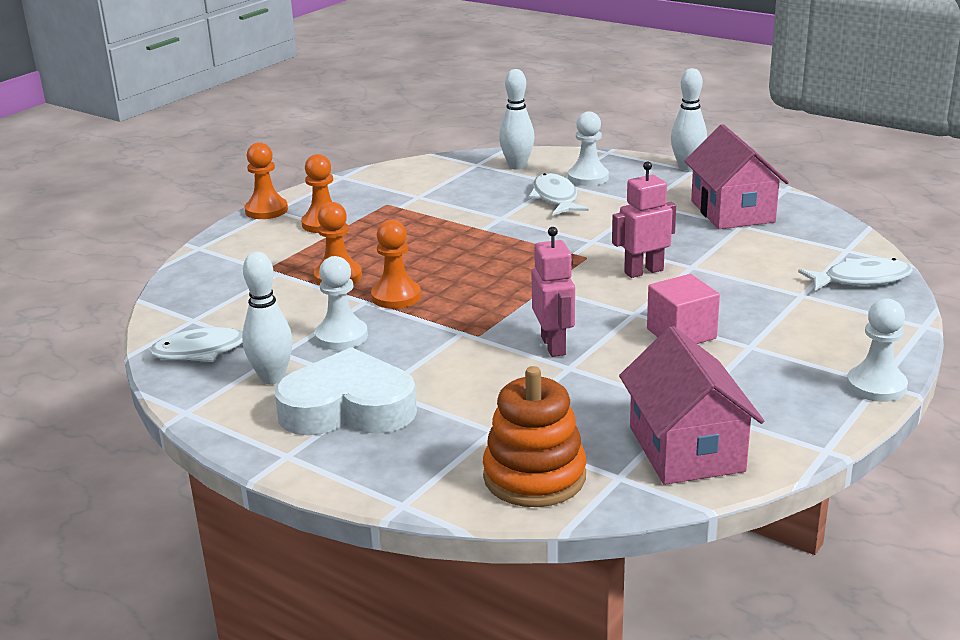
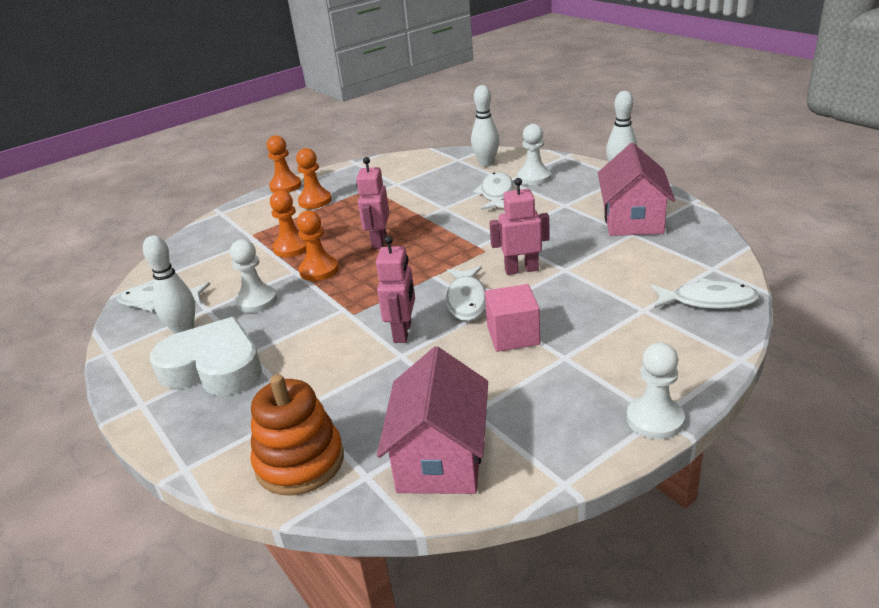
camera: 20 degrees right, 5 degrees up
(448, 260) = (378, 242): none -> pink robot
(605, 307) = (467, 300): none -> white fish

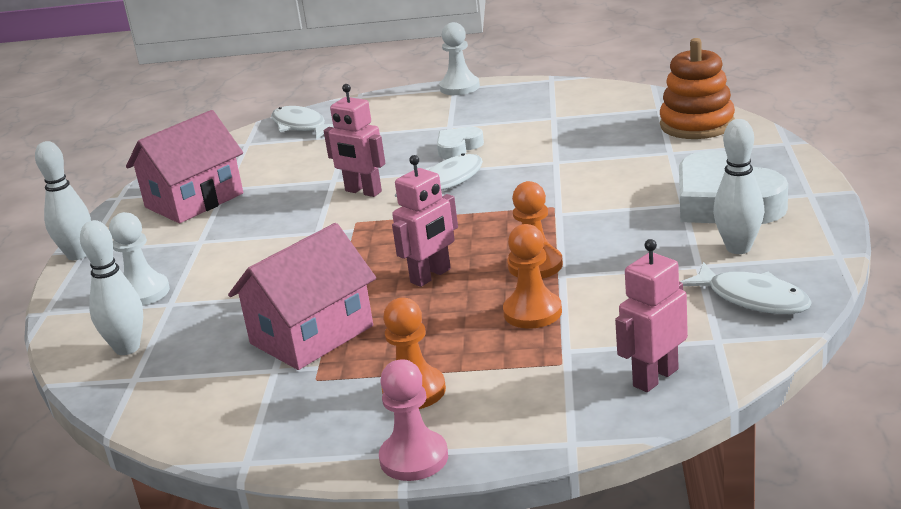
camera: 140 degrees left, 5 degrees down
(256, 301) = (636, 254): white pawn -> none
(285, 186) = (414, 458): orange pawn -> pink pawn
(403, 332) = (533, 176): pink robot -> pink robot (655, 377)
(440, 457) = (603, 104): pink house -> pink house (312, 335)
(496, 194) = (218, 287): white fish -> none
(513, 335) = (458, 147): pink cube -> white heart

